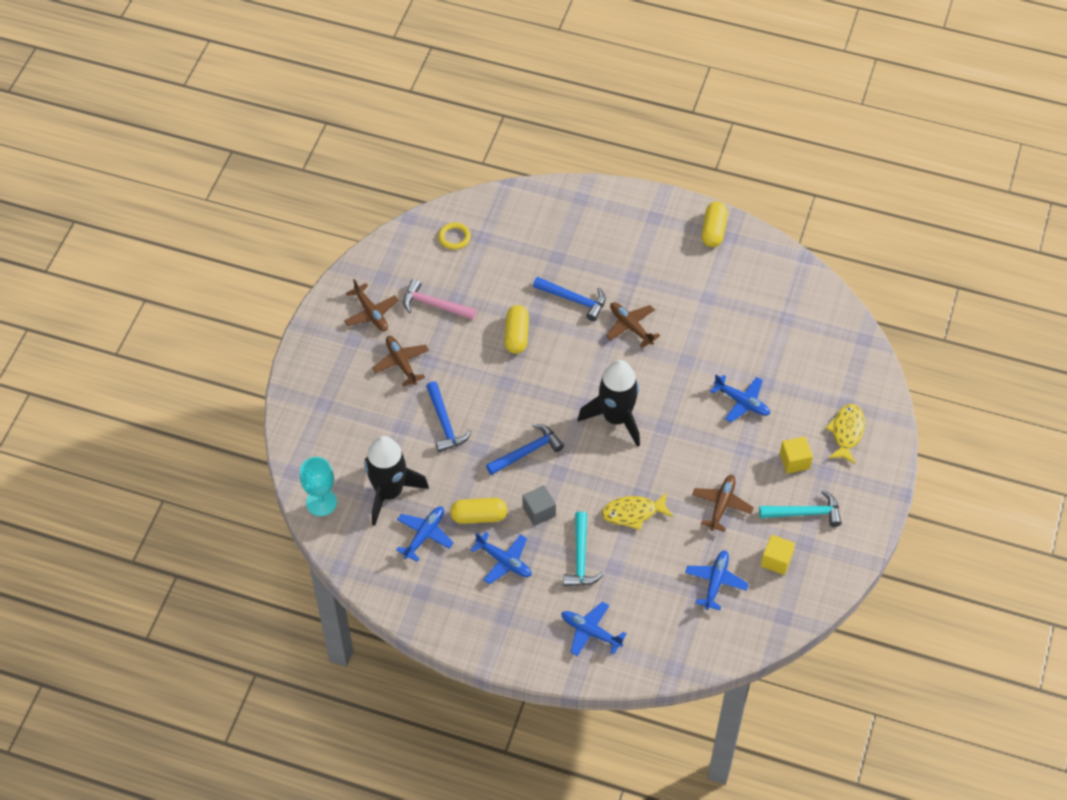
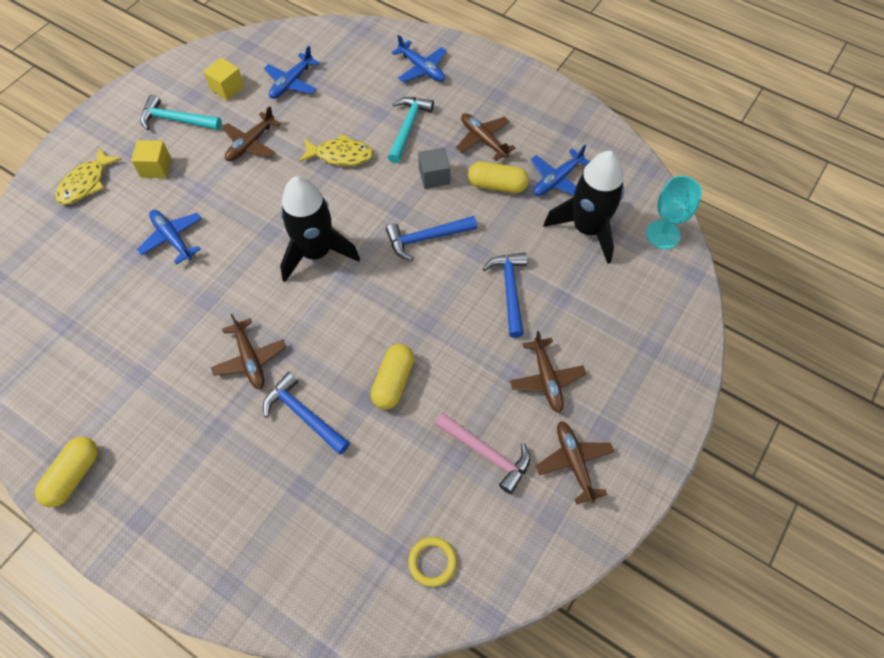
camera: 165 degrees left, 5 degrees up
(504, 561) = (483, 140): blue plane -> brown plane

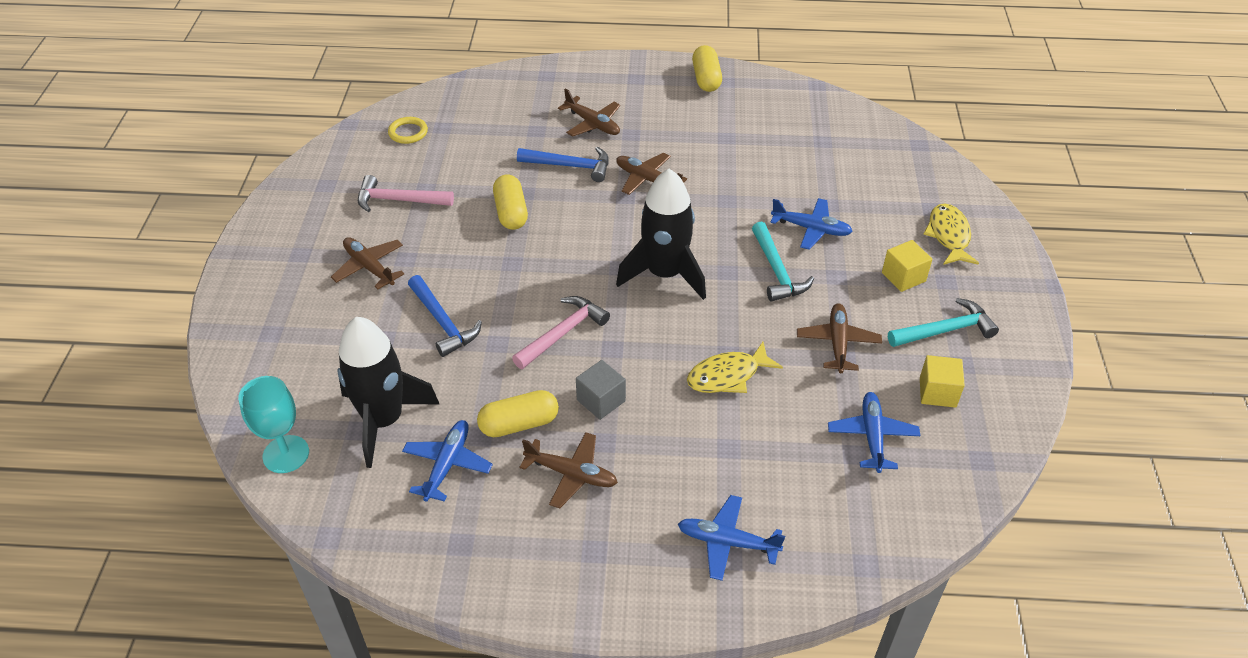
camera: 150 degrees right, 15 degrees down
(408, 128) = (677, 446): turquoise hammer -> turquoise hammer (776, 270)
(426, 238) = (562, 333): blue hammer -> pink hammer
(574, 462) = (319, 222): brown plane -> brown plane (592, 124)

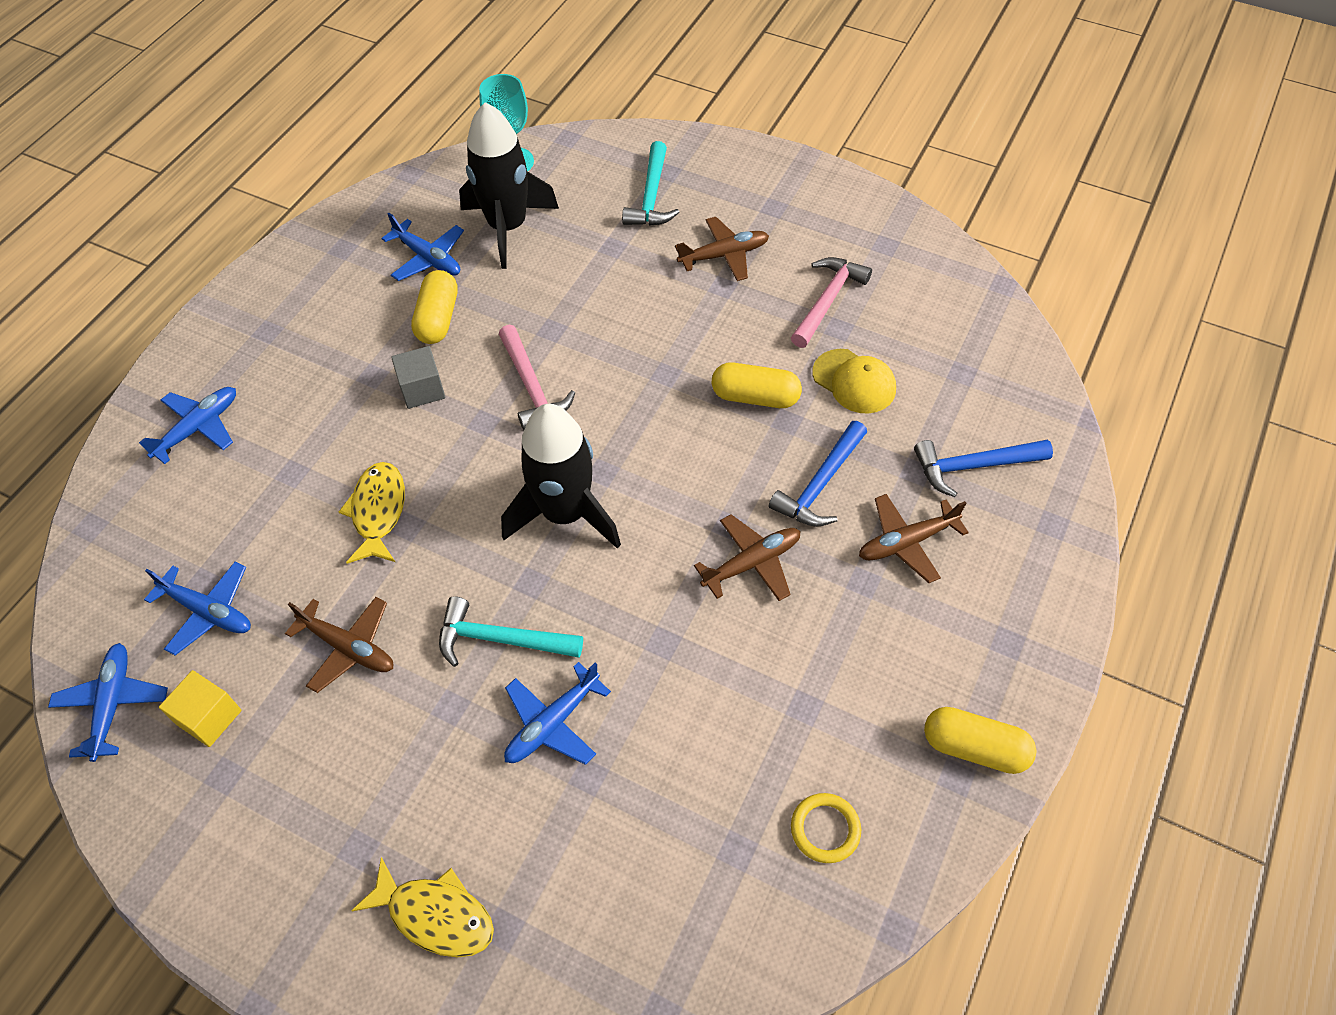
camera: 115 degrees right, 10 degrees up
(408, 132) = (962, 336): yellow ring -> yellow ring (825, 829)
(443, 322) = (607, 295): blue hammer -> blue hammer (974, 466)
(473, 171) = (854, 381): none -> yellow cap
(571, 474) = (354, 340): brown plane -> none
(903, 277) = (399, 794): yellow cube -> none
(945, 330) = (284, 788): turquoise hammer -> turquoise hammer (651, 196)
(974, 453) = (113, 704): none -> blue plane

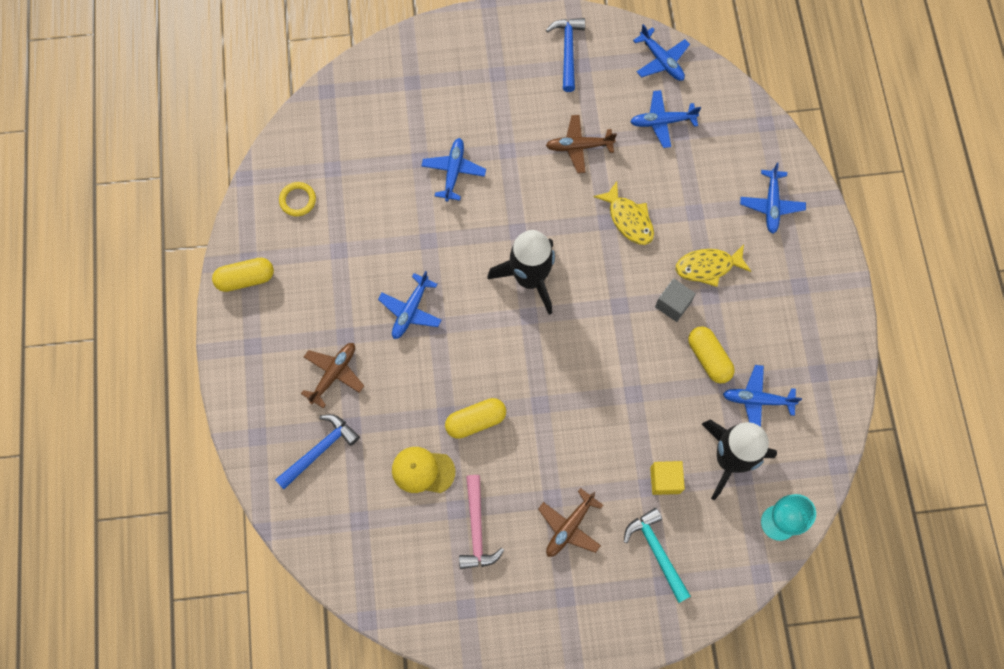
camera: 145 degrees right, 15 degrees up
(209, 717) = (612, 81): yellow cube -> yellow cube (665, 480)
(435, 915) = (444, 71): yellow fish -> yellow fish (708, 267)
(501, 639) = (509, 194): turquoise hammer -> none
(532, 386) = (612, 346): pink hammer -> none
(752, 563) = (410, 310): brown plane -> blue plane
(820, 484) = (402, 382): blue hammer -> blue hammer (568, 51)

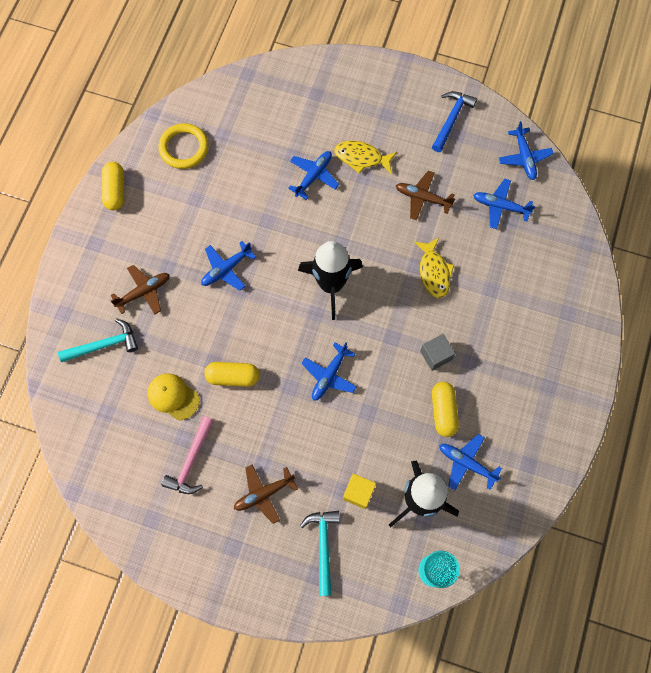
camera: 25 degrees right, 0 degrees up
(246, 279) = (115, 191): yellow capsule -> yellow capsule turned 75 degrees clockwise
(298, 200) = (184, 148): yellow ring -> yellow ring, size x1.61
(319, 450) = (104, 345): blue hammer -> turquoise hammer
(708, 267) = (479, 338): yellow fish -> yellow fish (361, 158)
(771, 205) = (557, 311): blue plane -> blue plane (329, 375)

